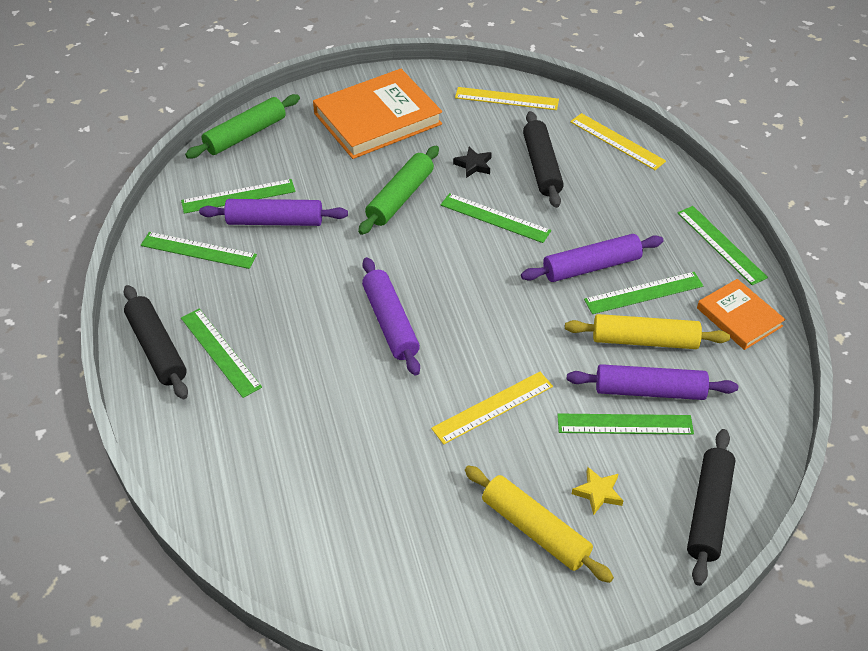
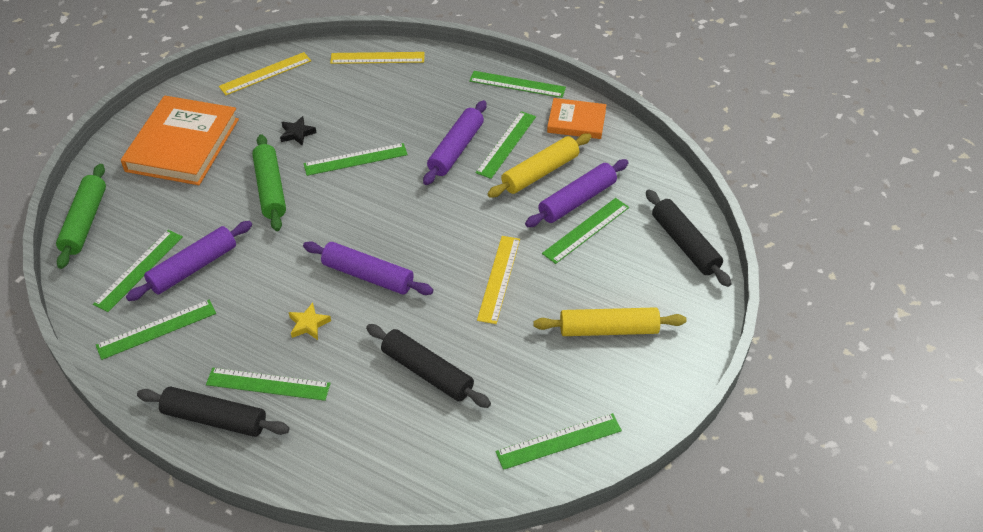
camera: 45 degrees left, 0 degrees up
(373, 589) = (559, 441): none -> green ruler
(542, 166) = (346, 105): black rolling pin -> black rolling pin (427, 372)
(598, 493) = (617, 280): yellow star -> yellow star (309, 324)

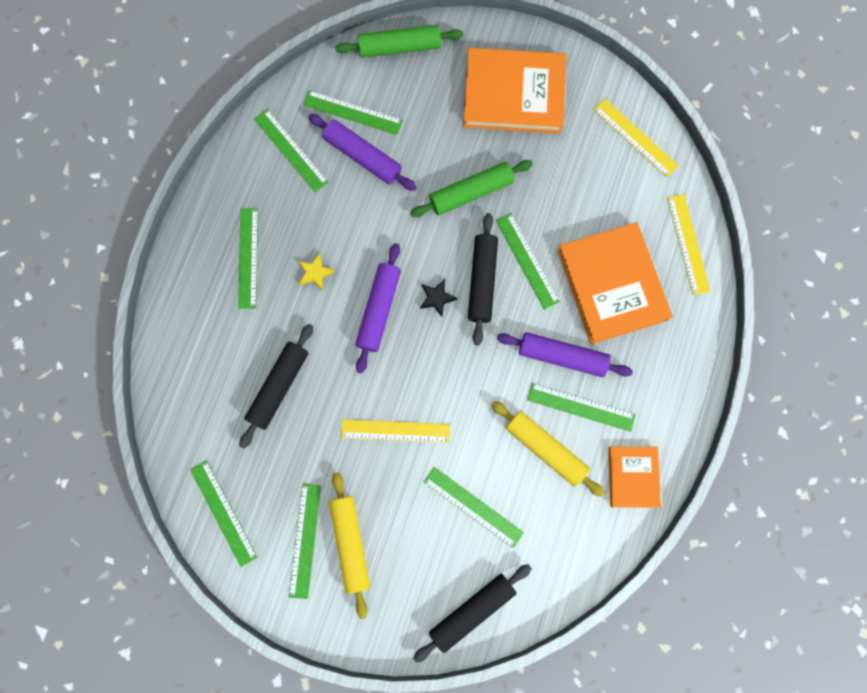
camera: 80 degrees right, 30 degrees up
(215, 418) = (209, 226): black rolling pin -> black rolling pin (482, 281)
(297, 133) = (552, 195): black star -> black star (437, 298)
(398, 108) = (612, 285): none -> orange book
(517, 84) = (680, 403): green ruler -> green ruler (305, 540)
(577, 200) = (512, 493): purple rolling pin -> none

